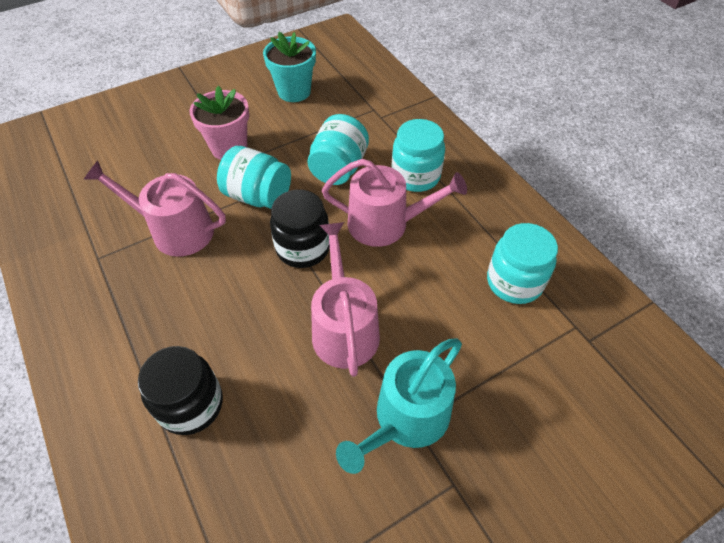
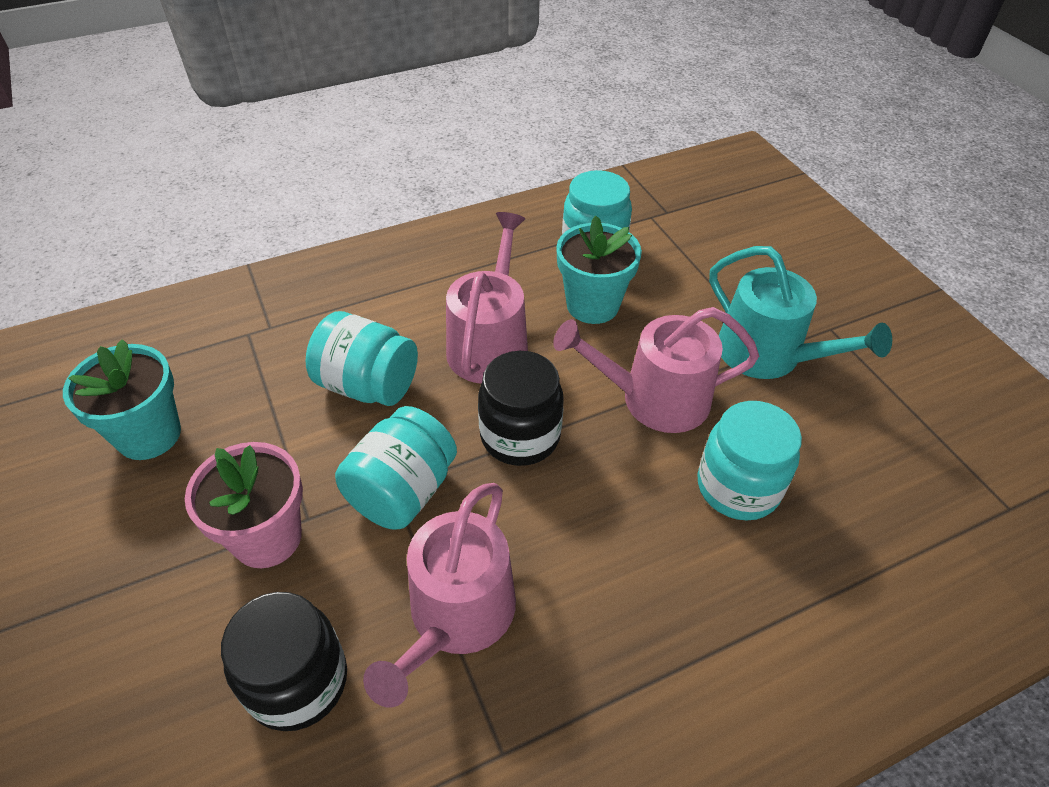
camera: 85 degrees left, 5 degrees down
(191, 404) = (777, 570): black jar -> black jar (297, 681)
(415, 176) = (408, 304): turquoise jar -> turquoise jar (738, 487)
(440, 284) = (592, 305): none -> turquoise flower pot

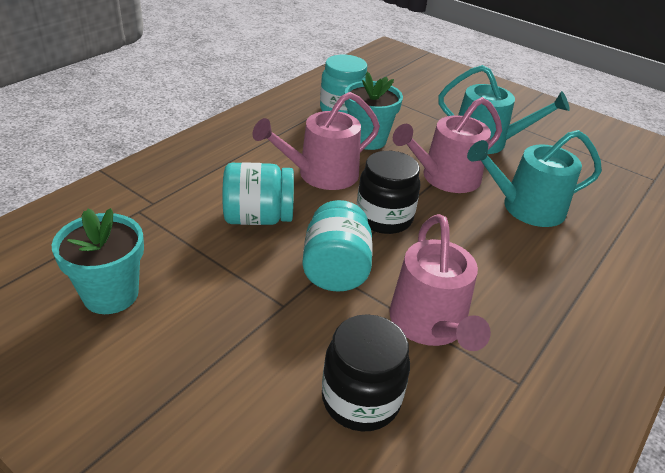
camera: 30 degrees left, 10 degrees down
(267, 537) = (264, 326): pink flower pot -> none
(490, 344) = (321, 174): pink watering can -> pink watering can turned 105 degrees counterclockwise
(738, 487) = (526, 208): turquoise jar -> turquoise watering can

